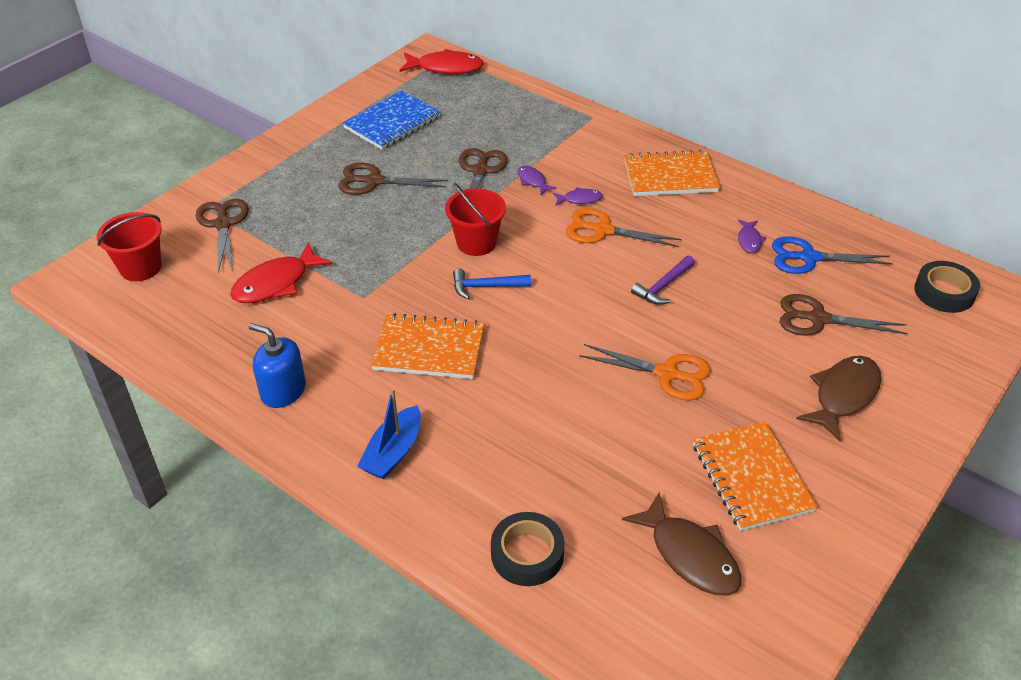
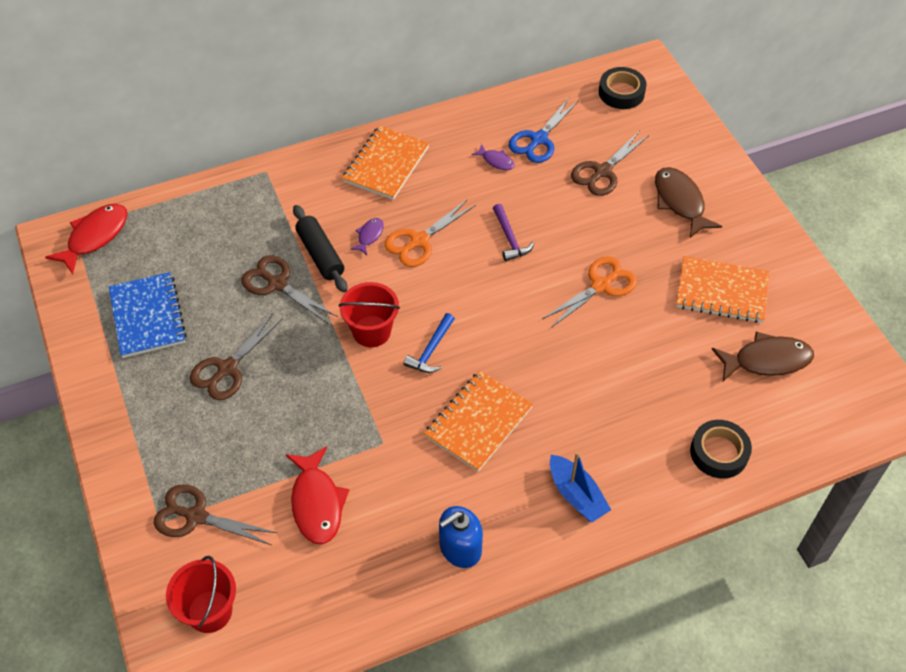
camera: 60 degrees left, 10 degrees up
(532, 181) = (320, 255): purple fish -> black rolling pin

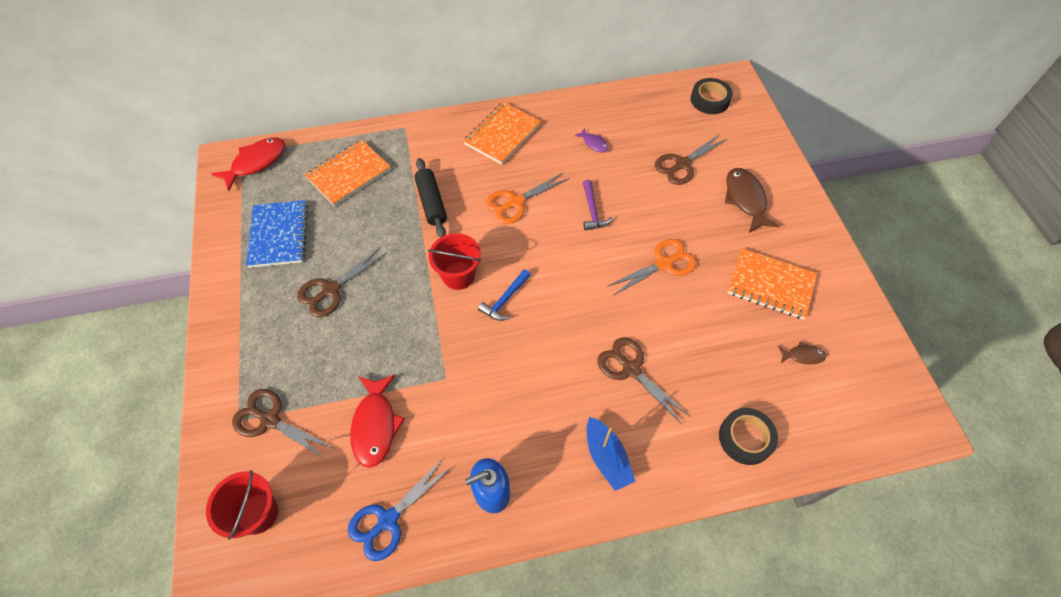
camera: 10 degrees right, 5 degrees up
(277, 284) = (390, 222): brown scissors -> brown scissors (631, 369)
(369, 236) = (475, 192): purple fish -> none
(478, 422) = (532, 373): orange notebook -> orange notebook (349, 174)
(538, 139) = (633, 130): blue scissors -> blue scissors (388, 520)
(767, 360) = (803, 355): brown fish -> brown fish, size x0.51

